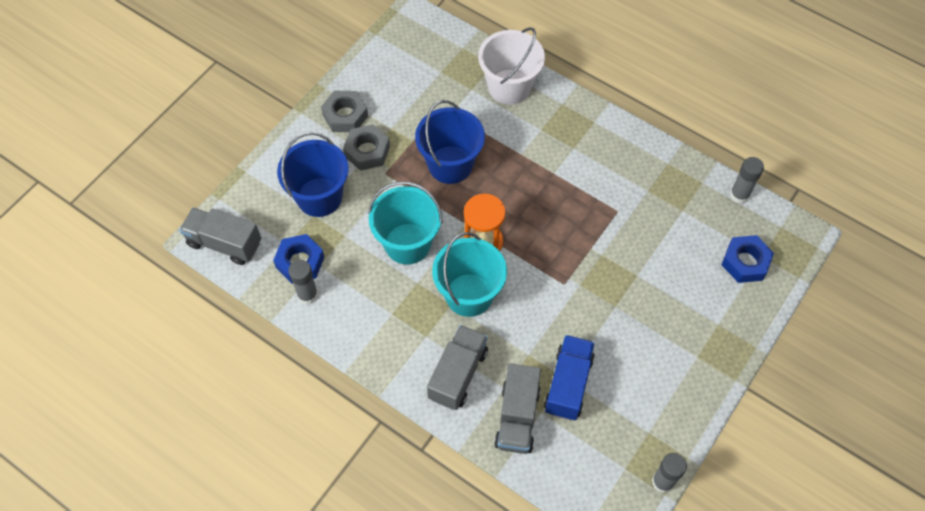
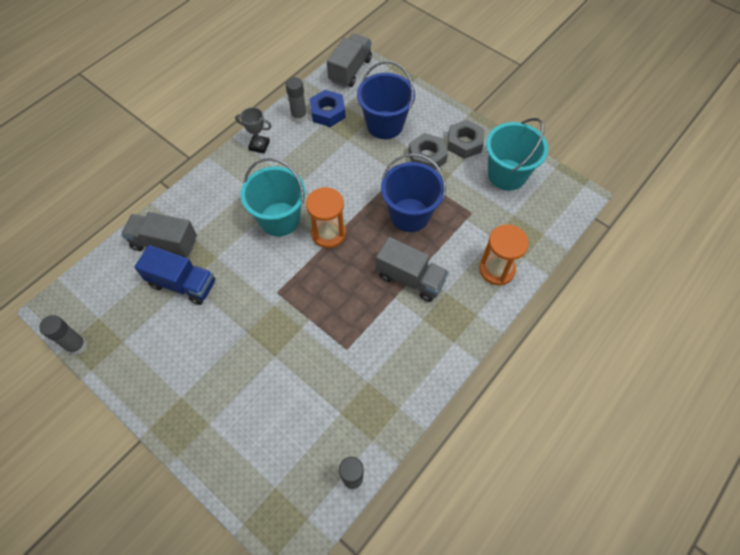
camera: 95 degrees right, 0 degrees up
(358, 335) = (259, 146): none -> grey trophy
(407, 243) = (334, 180): turquoise bucket -> turquoise bucket (507, 175)
(458, 374) = (212, 206): grey truck -> grey truck (410, 278)
(509, 87) = (496, 269): white bucket -> orange hourglass
(745, 262) = (270, 467): blue nut -> none

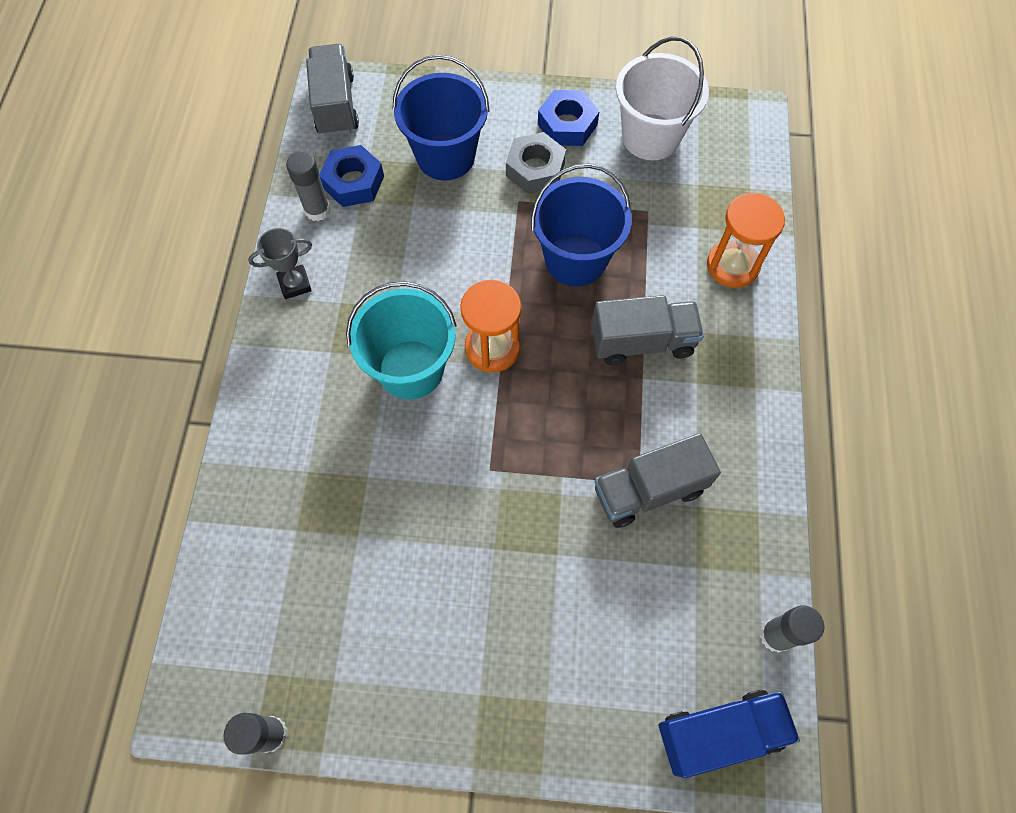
camera: 35 degrees left, 5 degrees up
(165, 243) = (275, 505): grey truck -> grey truck (649, 490)
(182, 284) = (351, 544): blue truck -> blue truck (719, 733)
(464, 143) = (567, 124): grey nut -> blue nut
(507, 175) = (650, 137): turquoise bucket -> white bucket

